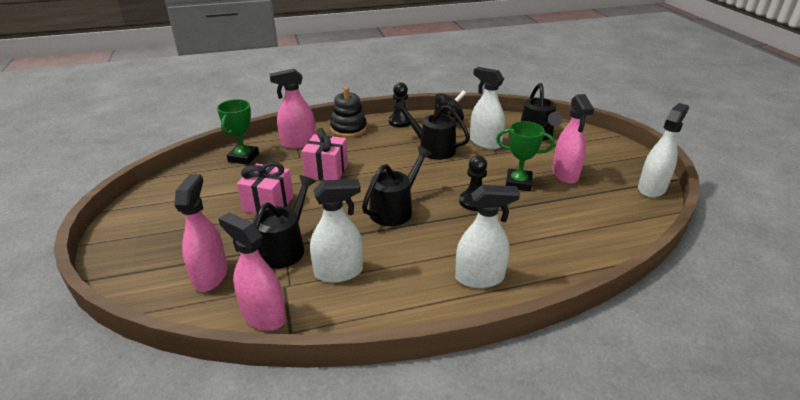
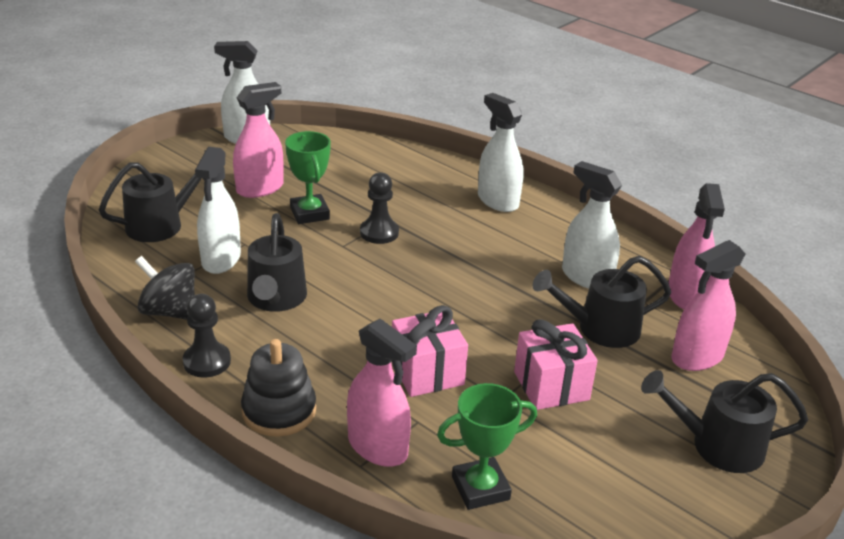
camera: 125 degrees left, 0 degrees up
(395, 209) = (450, 280): black watering can -> black watering can (717, 445)

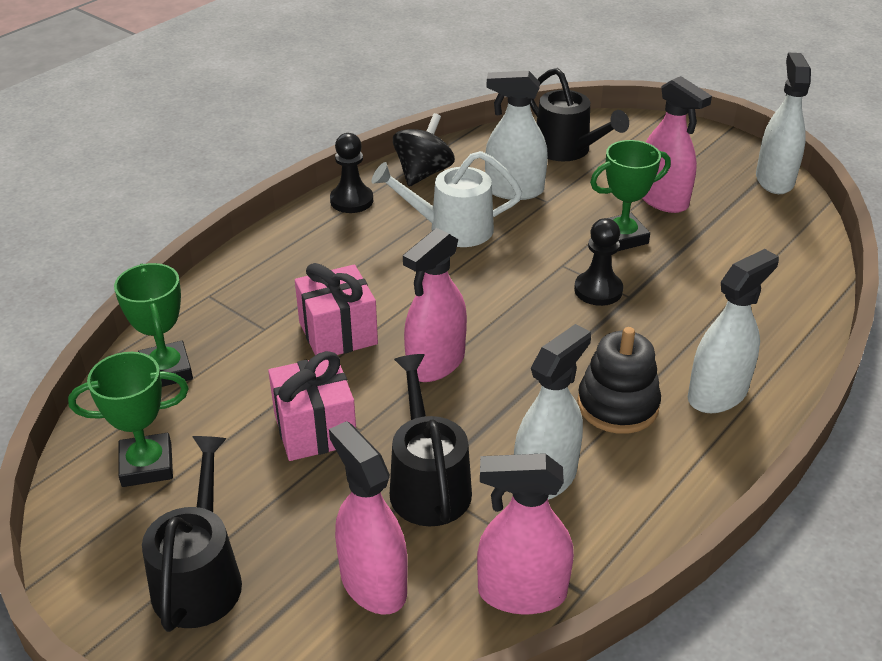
camera: 90 degrees right, 5 degrees up
(276, 299) = (451, 229): black watering can -> white watering can
(279, 411) = (283, 245): black stacking toy -> black stacking toy (617, 405)
(378, 447) = (230, 304): pink spray bottle -> pink spray bottle (435, 363)
(608, 490) = (147, 465): none -> green trophy

